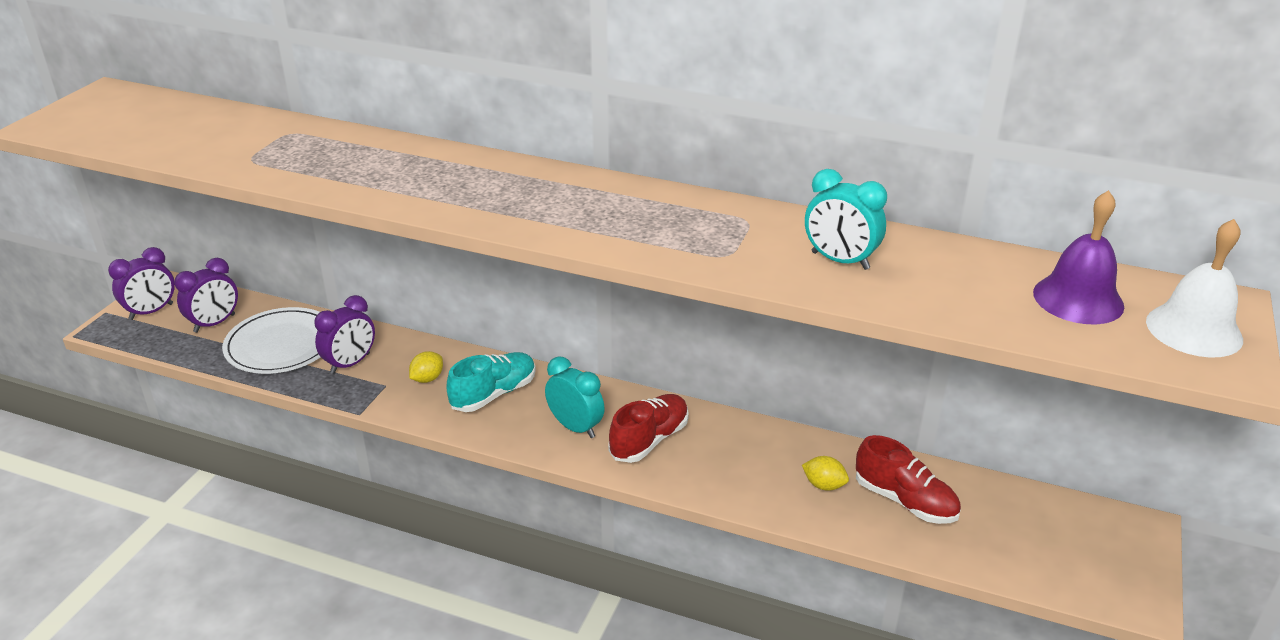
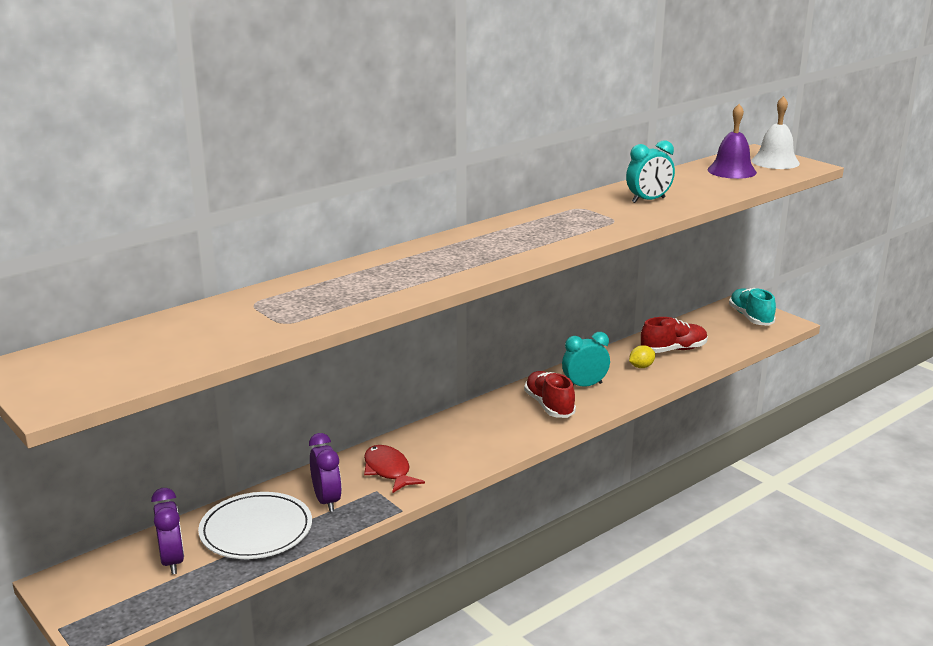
camera: 60 degrees left, 10 degrees down
(151, 312) = (98, 597): purple clock -> none
(427, 379) = (388, 470): yellow lemon -> red fish
(494, 394) = (439, 448): turquoise shoe -> turquoise shoe (750, 317)
(575, 427) = (510, 427): turquoise clock -> turquoise clock (584, 385)

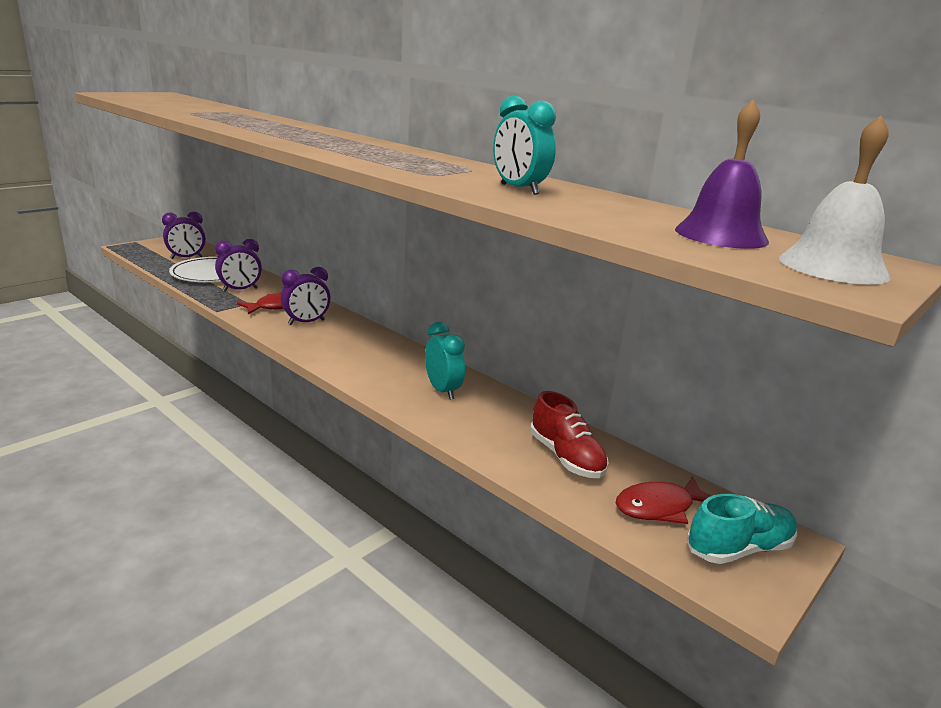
camera: 80 degrees right, 0 degrees up
(437, 451) = (306, 322): none -> purple clock
(549, 406) = (392, 370): red shoe -> none
(641, 367) = (503, 429): yellow lemon -> none
(720, 330) = (659, 507): none -> red fish

